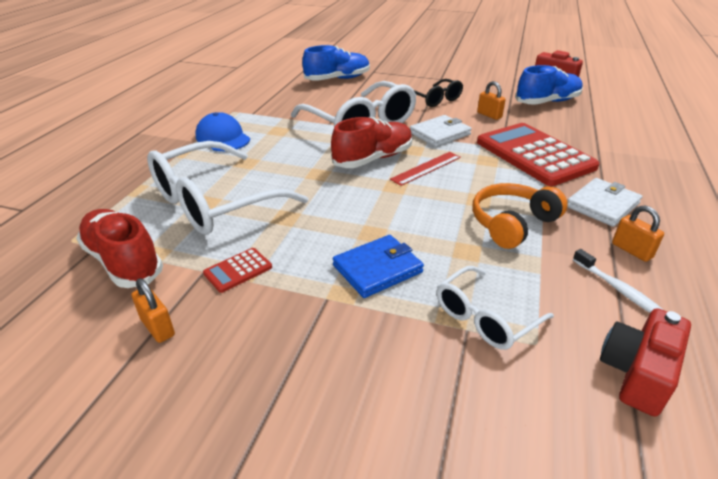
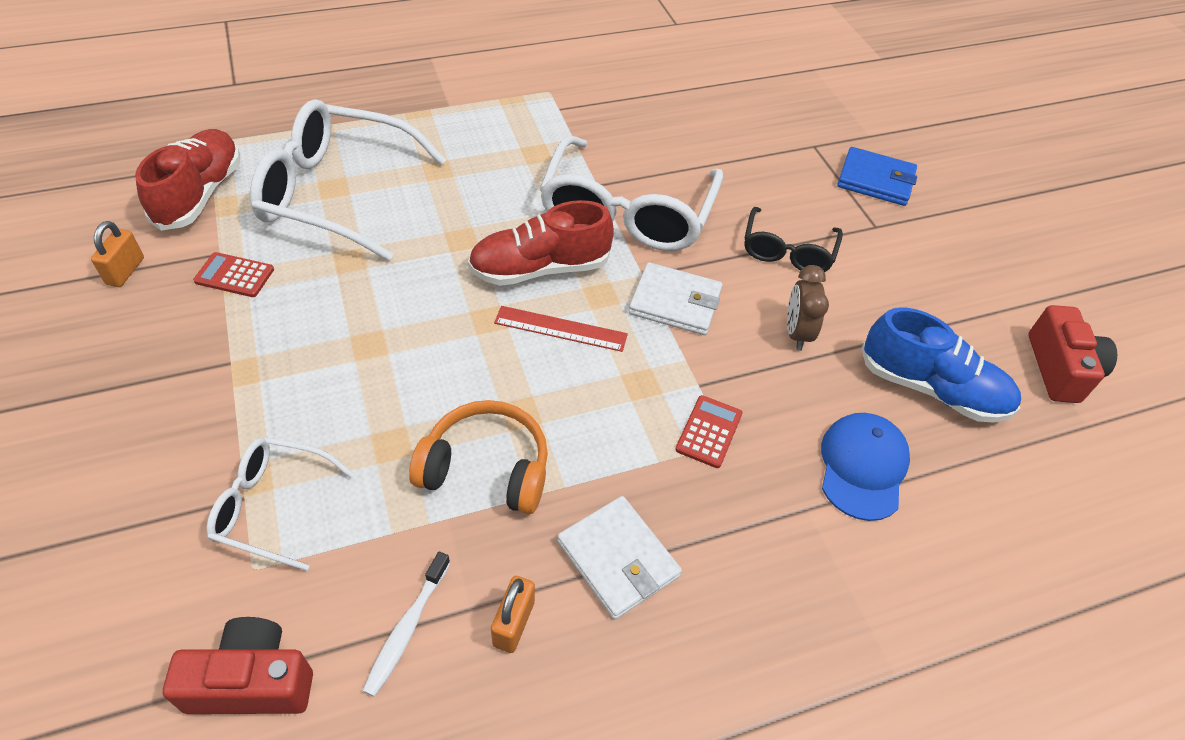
camera: 50 degrees right, 15 degrees up
(223, 137) = (476, 121): blue cap -> blue cap (862, 467)
(337, 79) = (743, 126): blue shoe -> none
(373, 159) = (540, 268): red shoe -> red shoe turned 150 degrees clockwise
(377, 269) = (304, 379): blue wallet -> blue wallet (875, 180)
(489, 115) = (797, 333): orange padlock -> brown clock
(534, 155) = (709, 432): red calculator -> red calculator, size x0.41
(602, 205) = (618, 559): white wallet -> white wallet turned 45 degrees clockwise

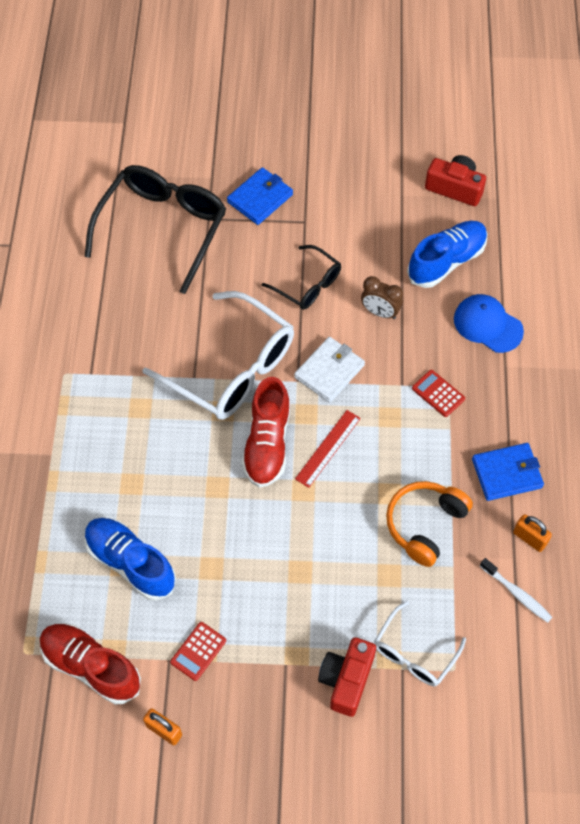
camera: 65 degrees left, 10 degrees up
(252, 681) = (525, 679): red camera -> red camera (346, 680)
(336, 193) = (131, 563): white glasses -> blue shoe
(618, 559) = (507, 473): white wallet -> blue wallet
(774, 115) = (163, 228): none -> black glasses

